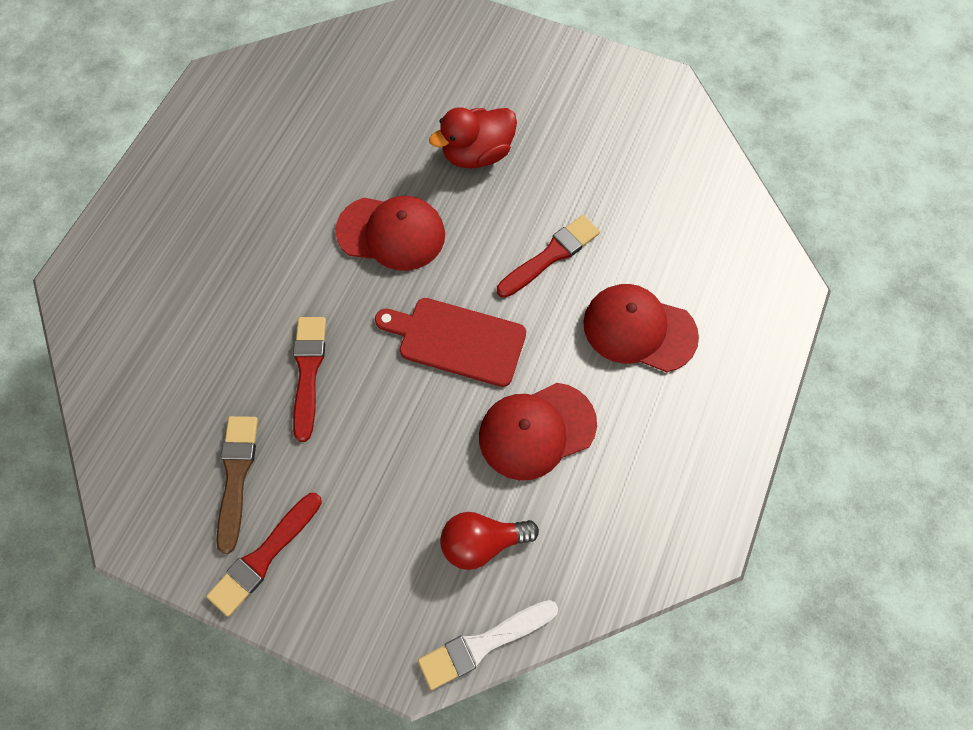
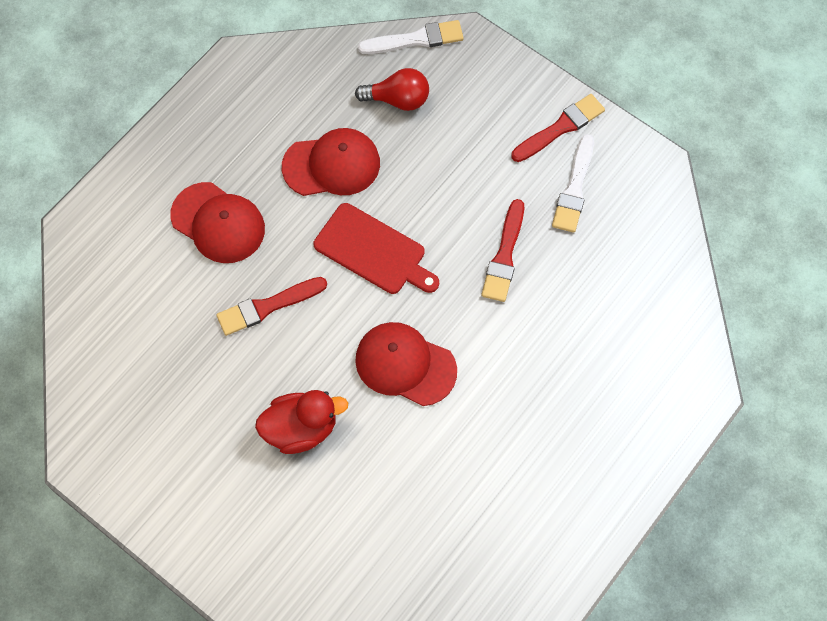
camera: 165 degrees left, 0 degrees up
(236, 476) = (574, 188): brown brush -> white brush

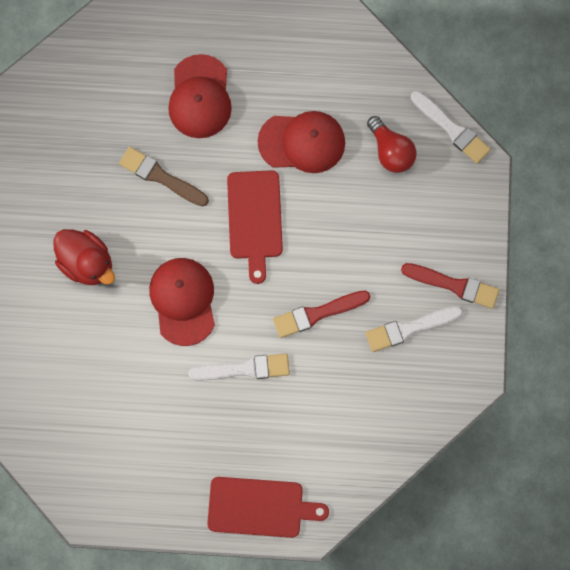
camera: 55 degrees right, 10 degrees up
(268, 306) = (161, 176): red brush -> brown brush
(332, 165) = (302, 142): red cap -> red cap turned 45 degrees counterclockwise
(511, 352) = (244, 369): none -> white brush
(656, 424) = (260, 507): none -> red cutting board

